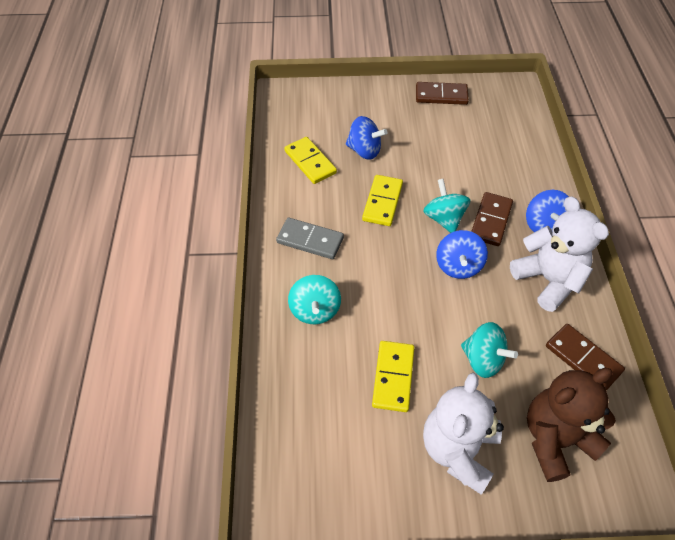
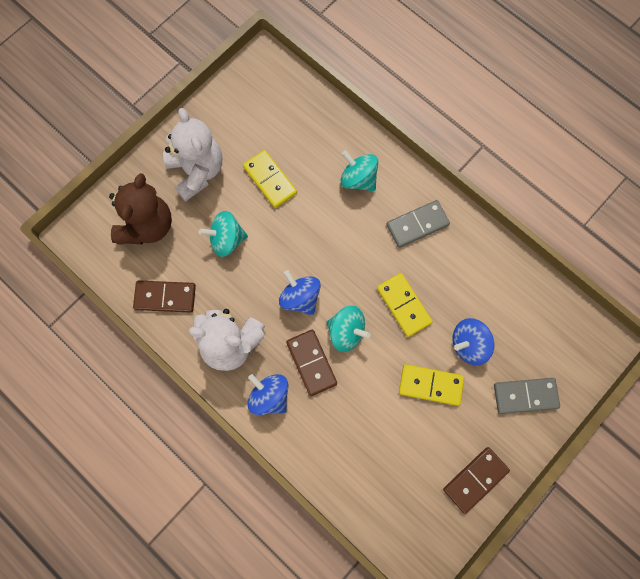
camera: 135 degrees right, 20 degrees up
(310, 162) = (495, 292): yellow domino -> yellow domino (430, 385)
(362, 106) = (525, 396): none -> grey domino

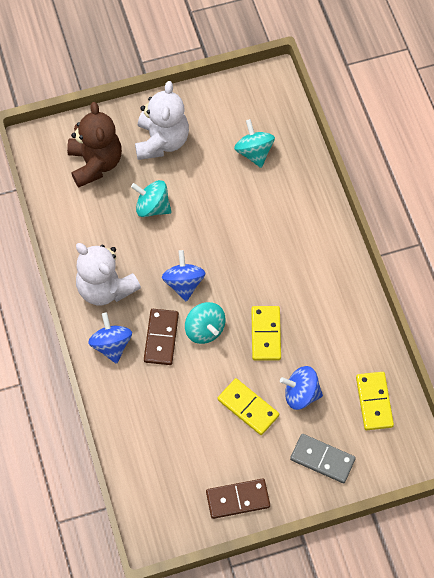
camera: 30 degrees right, 10 degrees down
(147, 226) = (95, 163): brown teddy bear -> brown teddy bear turned 60 degrees counterclockwise
(165, 297) = (76, 226): brown domino -> none
(270, 180) = (217, 178): yellow domino -> yellow domino (374, 402)
(358, 179) = (292, 215): turquoise spinning top -> turquoise spinning top (254, 152)
(417, 225) = (318, 277): grey domino -> none

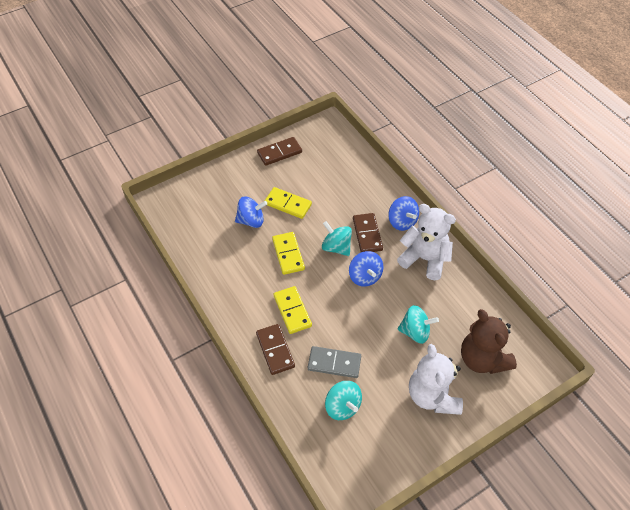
camera: 165 degrees right, 10 degrees down
(308, 223) = (275, 350): none -> brown domino
(322, 459) = (227, 185): grey domino -> grey domino (334, 363)
(374, 402) = (195, 227): yellow domino -> yellow domino (292, 311)

